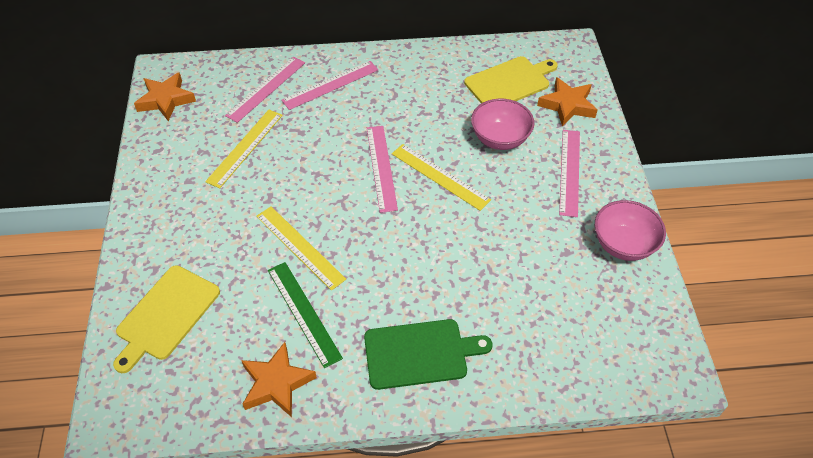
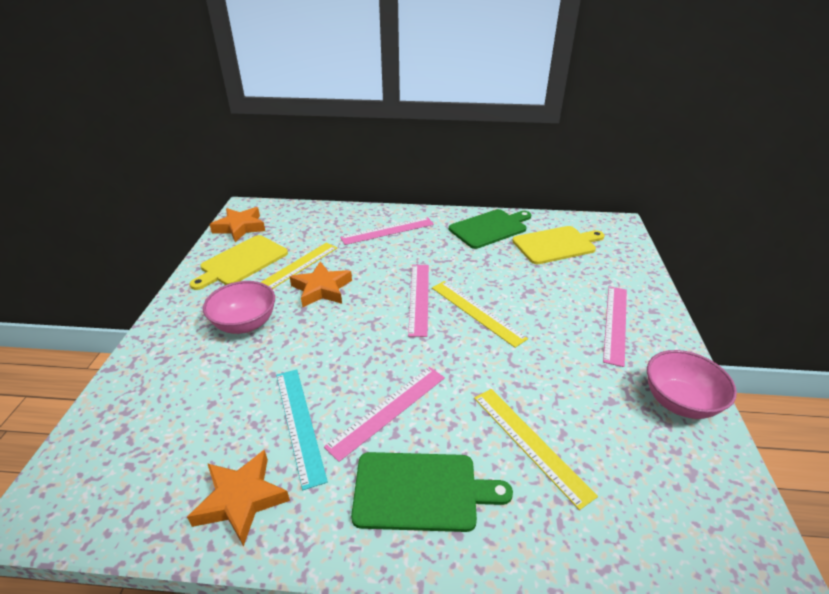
camera: 10 degrees right, 15 degrees down
(166, 315) = (154, 405): yellow cutting board -> yellow cutting board (242, 262)
(266, 89) = (329, 228): pink ruler -> pink ruler (388, 410)
(300, 247) = (317, 357): yellow ruler -> yellow ruler (530, 443)
(303, 313) = (299, 423): green ruler -> turquoise ruler
(439, 68) = (490, 228): none -> green cutting board
(500, 139) = (542, 287): pink bowl -> pink bowl (245, 324)
(567, 105) = (614, 267): orange star -> orange star (321, 289)

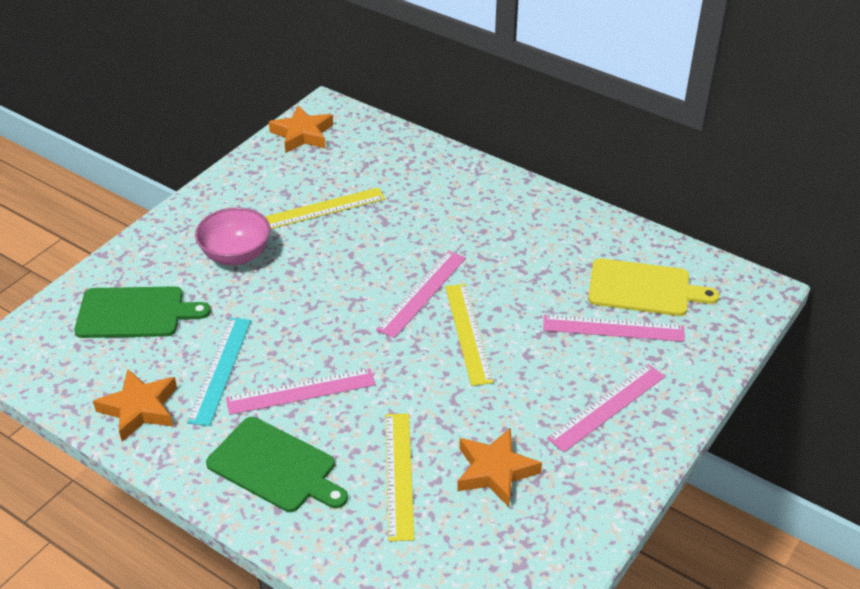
camera: 30 degrees right, 5 degrees up
(242, 262) = (277, 181): yellow cutting board -> none
(321, 289) = (332, 244): orange star -> orange star (495, 471)
(387, 231) = (458, 196): pink ruler -> pink ruler (613, 328)
(490, 228) = (583, 236): green cutting board -> green cutting board (135, 313)
(679, 402) = (582, 508): pink bowl -> none

